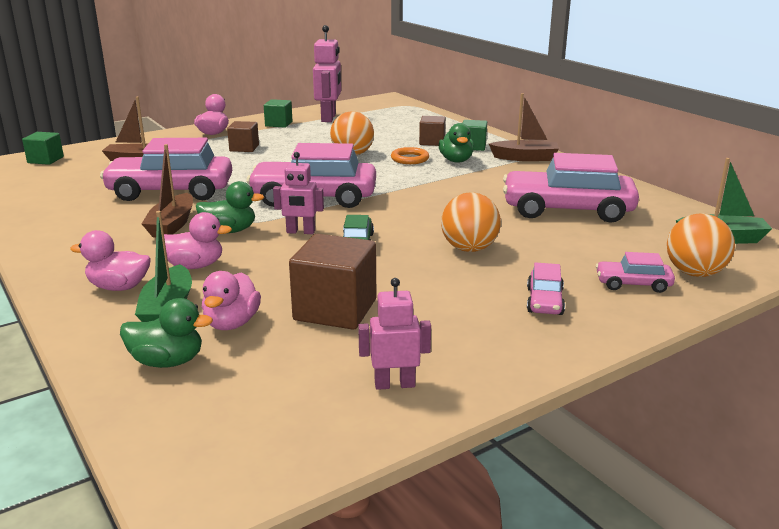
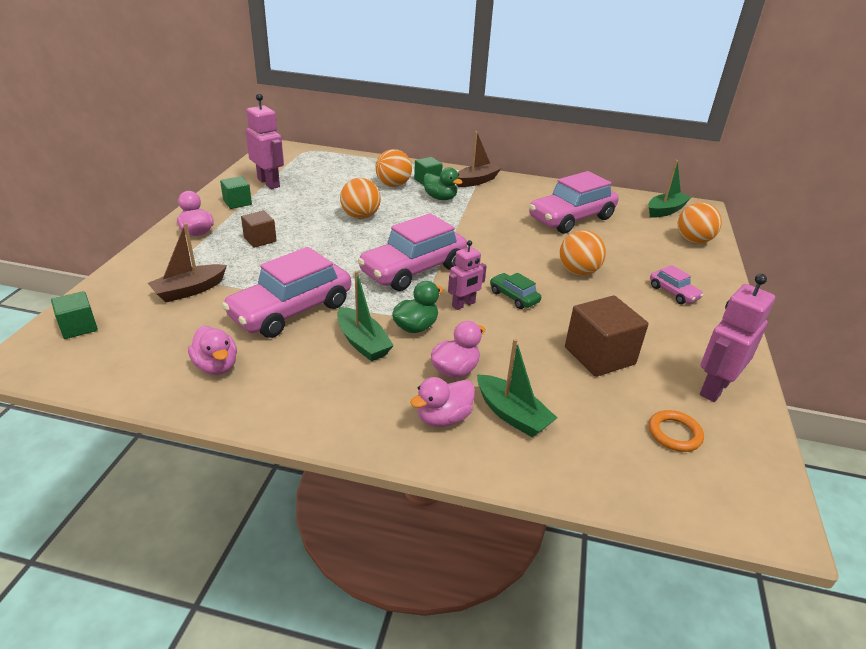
camera: 45 degrees left, 10 degrees up
(167, 362) = (593, 452): green duck -> none
(172, 225) = (362, 343): brown boat -> green boat
(232, 323) = (569, 401): pink duck -> pink duck (216, 366)
(394, 384) = (714, 388): pink robot -> pink robot, size x1.60
(410, 159) = (408, 207): orange ring -> orange ring (674, 434)
(432, 142) = (393, 185): brown cube -> orange ball
(633, 284) = (685, 261): pink car -> none

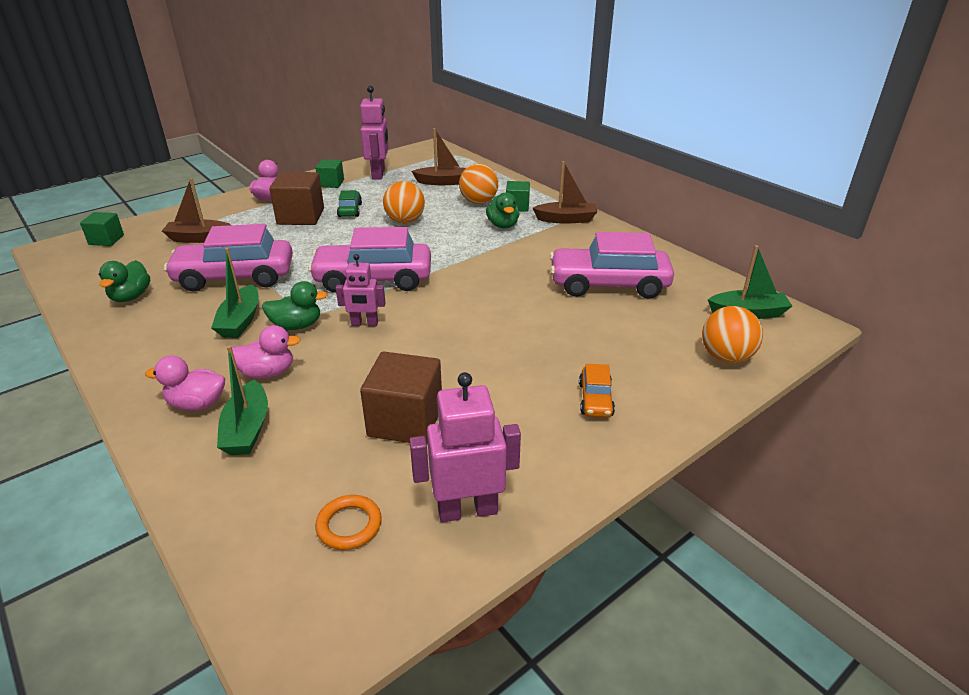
camera: 40 degrees right, 0 degrees up
(216, 366) = (131, 297): pink duck -> green duck
(260, 239) = (301, 216): brown cube -> brown cube, size x1.70
(338, 176) = (443, 182): none -> brown boat
(514, 297) = (419, 335): green car -> green car (350, 210)
(578, 272) = (523, 337): orange ball -> none
(673, 293) = (595, 399): pink car -> orange car

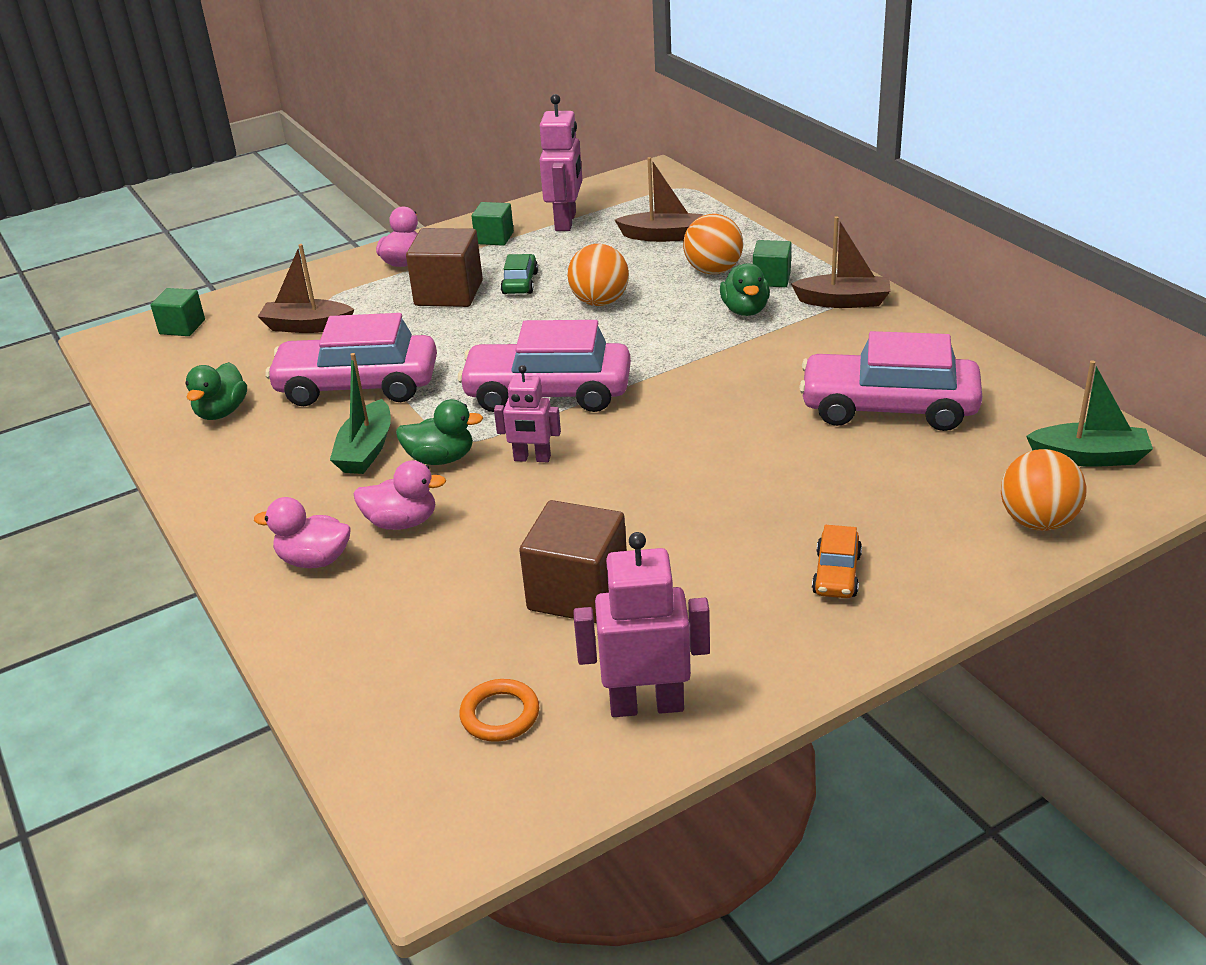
camera: 10 degrees right, 0 degrees up
(247, 429) = (377, 594): green boat -> none

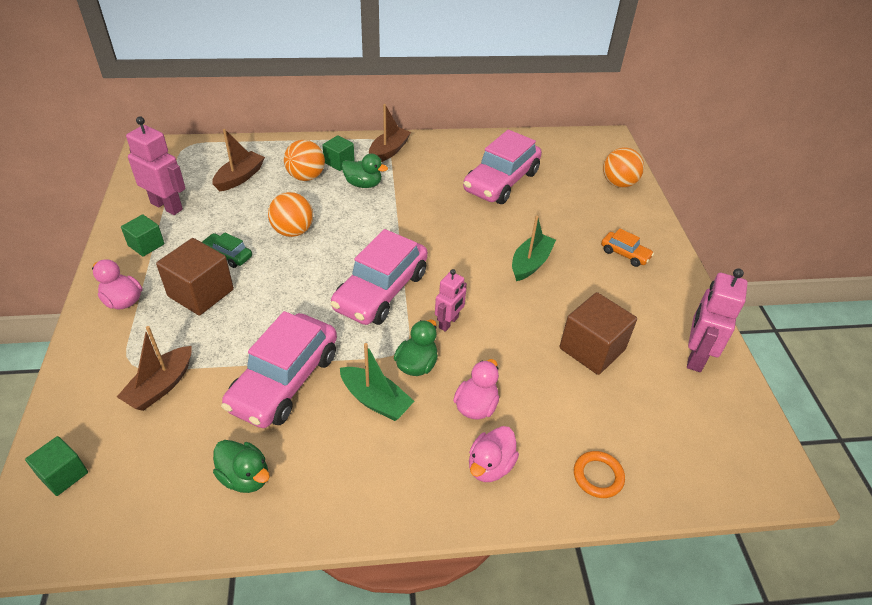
camera: 70 degrees left, 10 degrees up
(500, 714) = (682, 417): orange ring -> orange ring (598, 476)
(1089, 457) = (581, 150): green boat -> green boat (530, 263)

